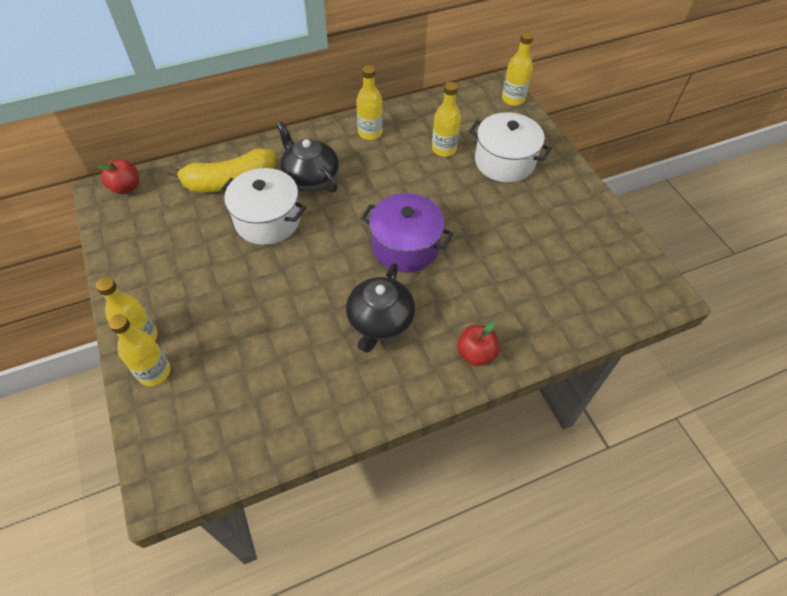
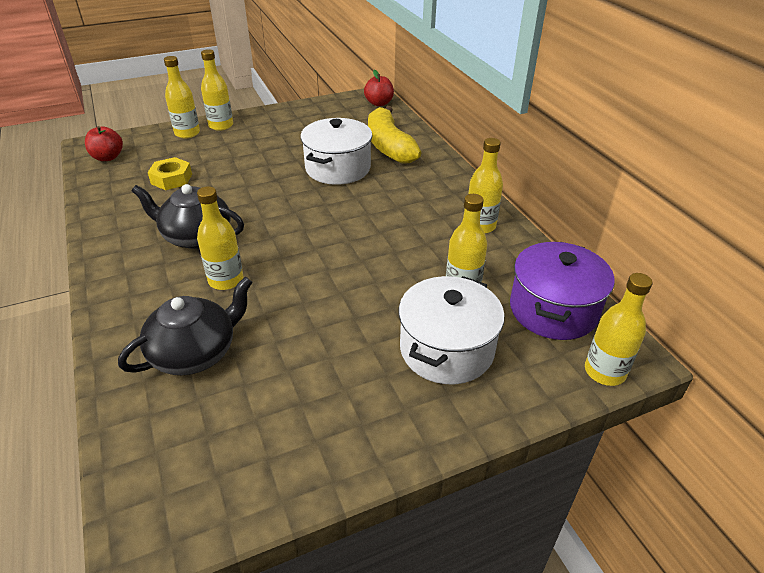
camera: 90 degrees right, 15 degrees down
(269, 365) = (171, 179): none -> yellow nut
(310, 177) = (399, 188): black teapot -> black teapot (195, 352)
(405, 246) = (293, 253): purple pot -> purple pot (553, 310)
(443, 288) = (226, 280): none -> yellow bottle
(476, 353) = (129, 302): red apple -> red apple (108, 157)

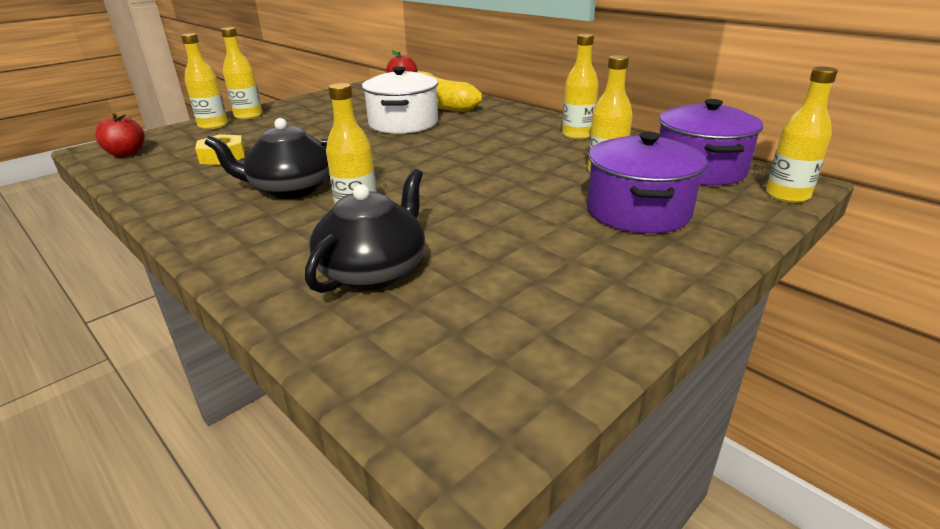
camera: 20 degrees left, 10 degrees down
(446, 349) = (638, 211): white pot -> purple pot

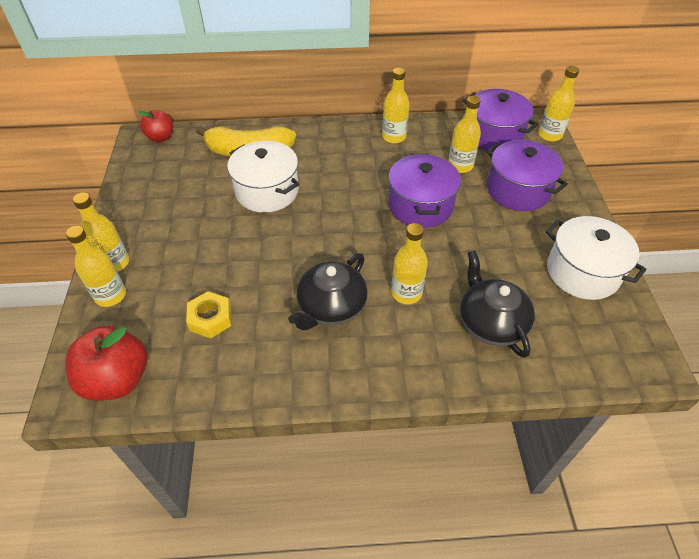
camera: 50 degrees left, 20 degrees up
(126, 154) = (117, 379): red apple -> red apple, size x1.62
(502, 176) = (420, 205): none -> purple pot
(571, 304) = (582, 272): none -> white pot

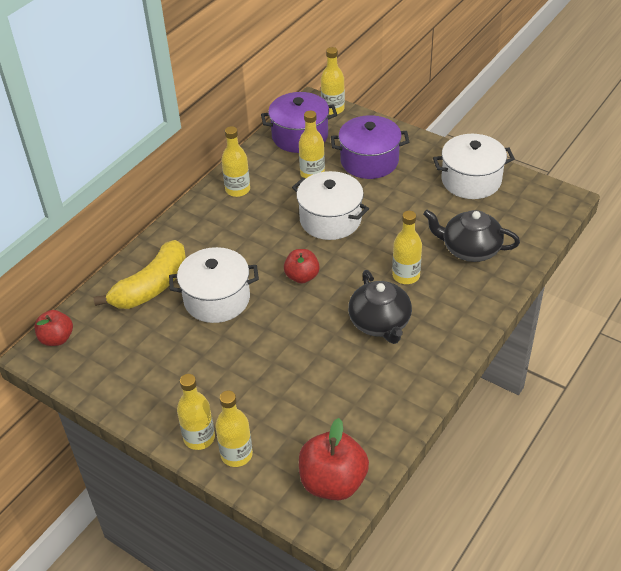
camera: 50 degrees left, 5 degrees down
(210, 318) = (324, 398): yellow nut -> none
(337, 225) = (302, 276): none -> red apple
(420, 205) = (330, 219): purple pot -> white pot

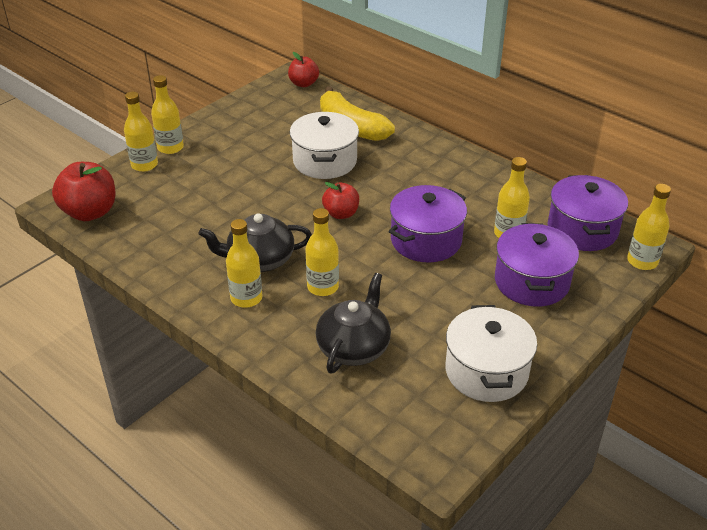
camera: 95 degrees right, 5 degrees down
(237, 190) = (484, 180): yellow bottle -> yellow bottle (246, 298)
(330, 219) = (426, 240): white pot -> purple pot

